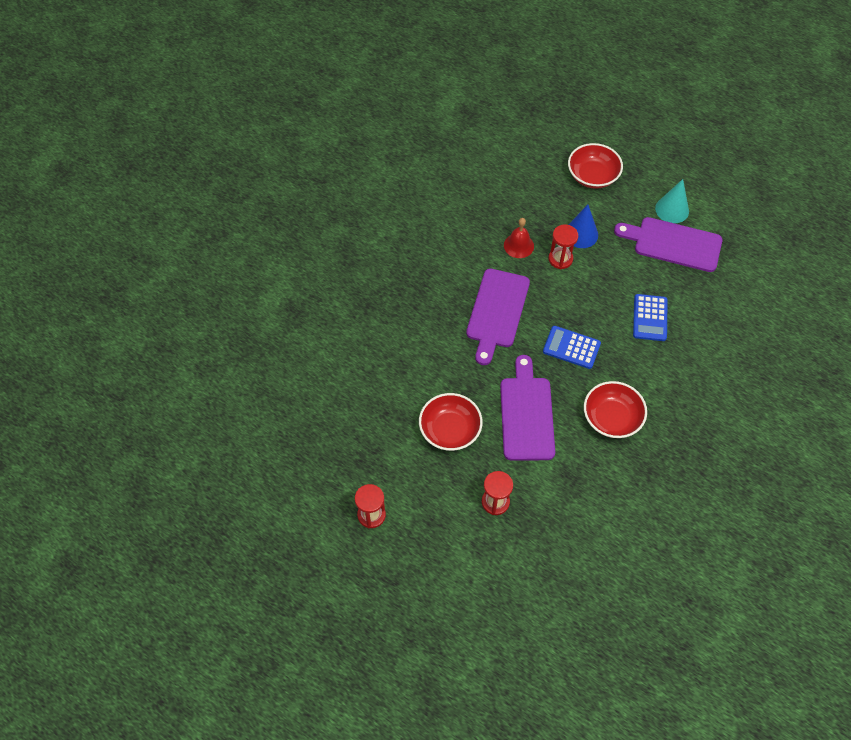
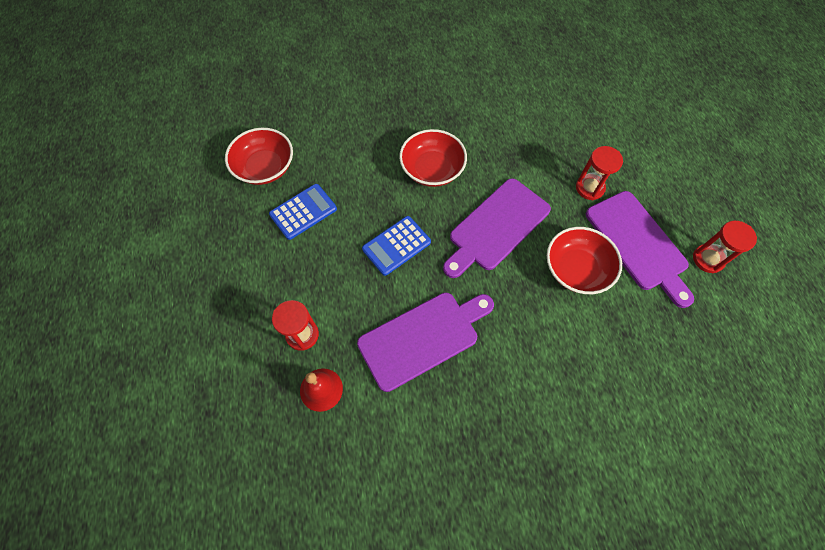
camera: 135 degrees left, 5 degrees up
(571, 347) = (396, 245): blue calculator -> blue calculator turned 75 degrees clockwise
(581, 234) = (251, 342): blue cone -> none
(592, 176) = (150, 397): red bowl -> red bowl (265, 167)
(672, 209) = (144, 285): turquoise cone -> none
(673, 244) = (193, 253): purple cutting board -> purple cutting board (638, 244)

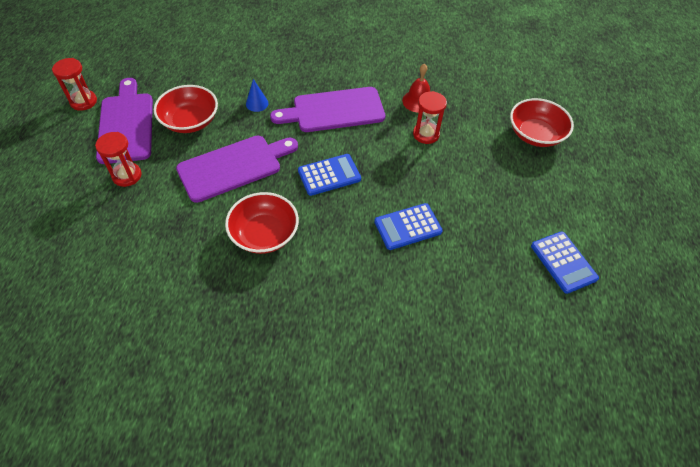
camera: 165 degrees left, 10 degrees down
(152, 217) = (563, 262): none -> blue calculator
(265, 167) = (441, 285): red bowl -> red bowl (535, 134)
(519, 319) = (257, 103): none -> blue cone

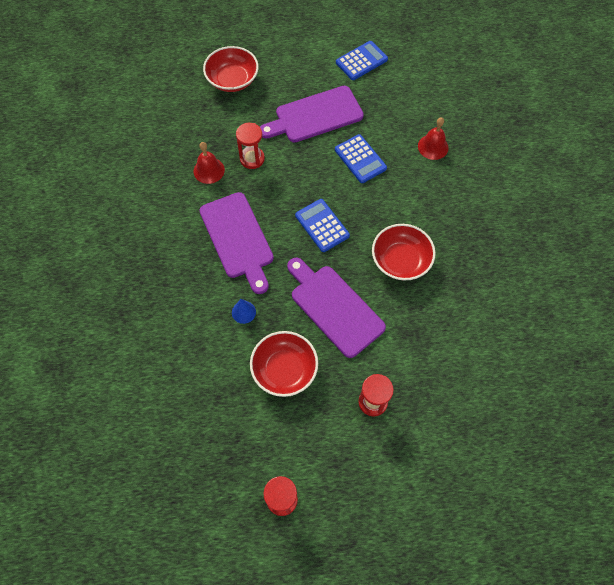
camera: 100 degrees left, 10 degrees up
(126, 124) = (305, 434): purple cutting board -> purple cutting board (315, 116)
(412, 309) = (433, 147): none -> red bell

